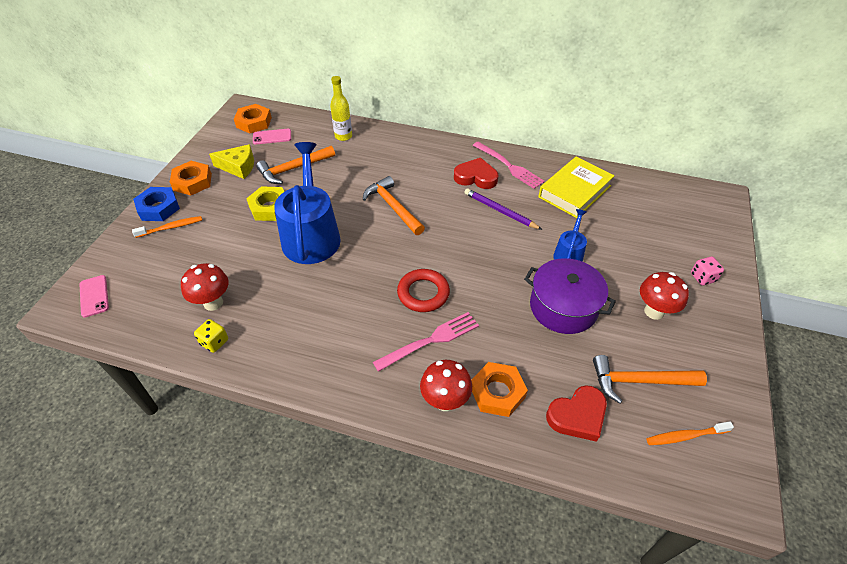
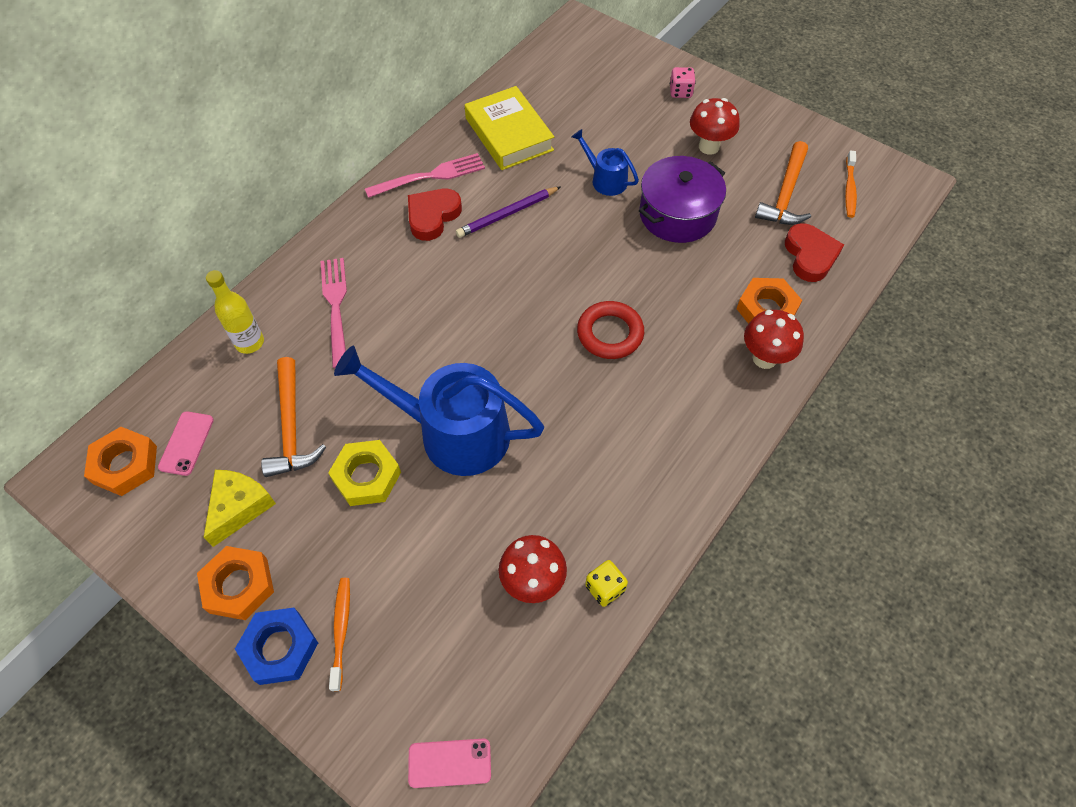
camera: 70 degrees left, 10 degrees up
(393, 207) = (443, 322): orange hammer -> none
(430, 340) = (682, 347): pink fork -> pink fork (336, 307)

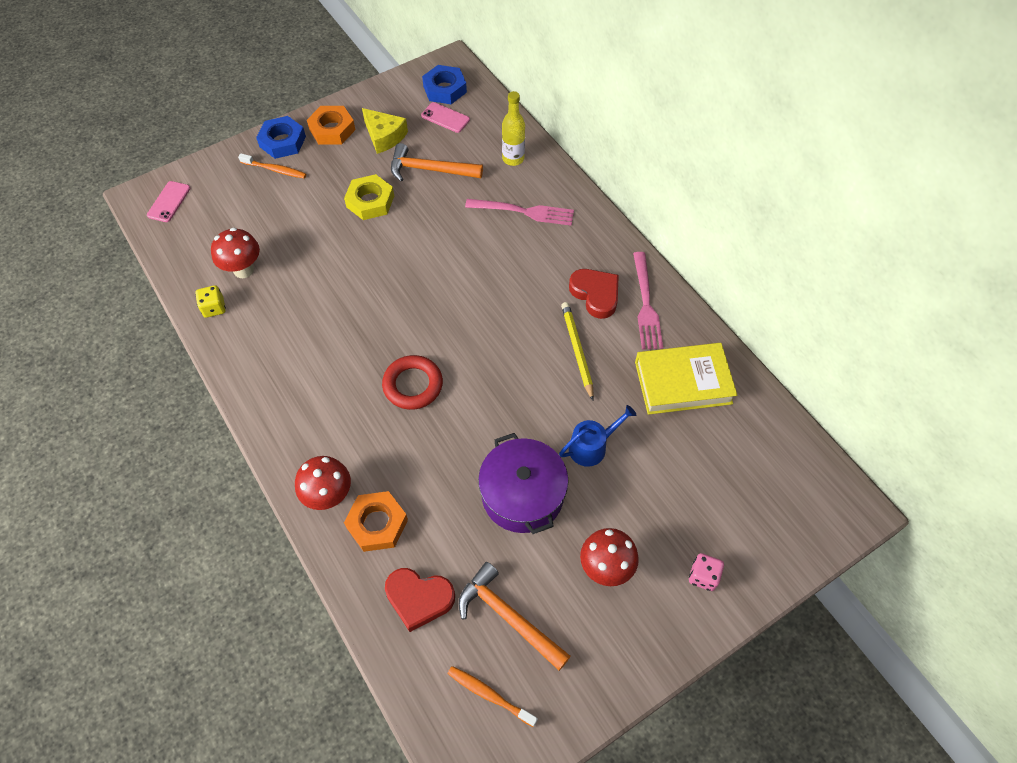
camera: 110 degrees right, 0 degrees up
(125, 465) = (444, 89): orange nut -> blue nut
(454, 433) = (377, 256): blue watering can -> none
(507, 214) = (577, 350): purple pencil -> yellow pencil

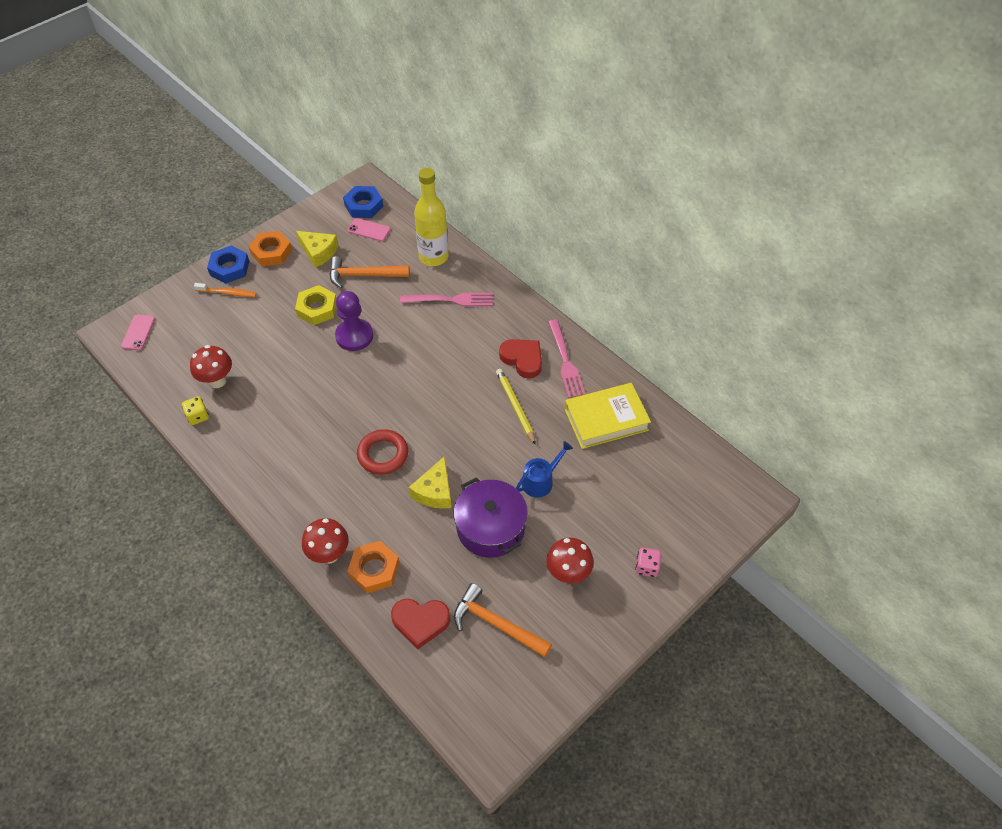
camera: 10 degrees left, 5 degrees down
(406, 239) = (354, 336): none -> purple pawn
(464, 439) = (435, 491): none -> yellow cheese
(489, 695) = (492, 686): orange toothbrush -> none
(513, 159) = (433, 257): yellow bottle -> yellow bottle, size x1.56

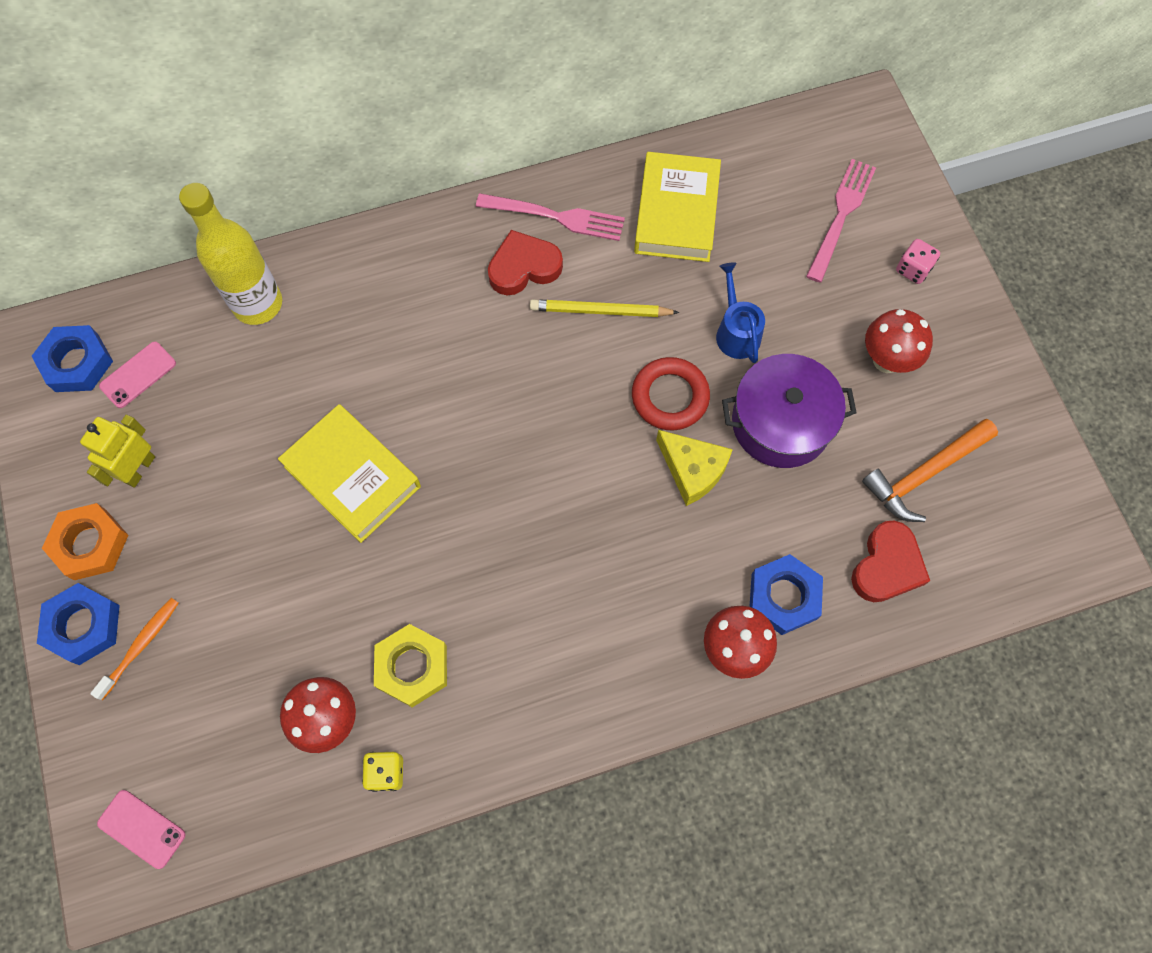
camera: 65 degrees left, 15 degrees up
(317, 308) = (263, 513): yellow nut -> yellow nut (412, 667)
(318, 252) = (139, 469): yellow cheese -> yellow robot
(354, 336) = (352, 476): purple pawn -> yellow book
(363, 275) = (233, 418): orange hammer -> none
(374, 569) = (784, 596): orange nut -> blue nut
(383, 454) = (597, 516): red ring -> red ring (670, 397)
(450, 300) = (359, 314): pink fork -> pink fork (841, 216)

